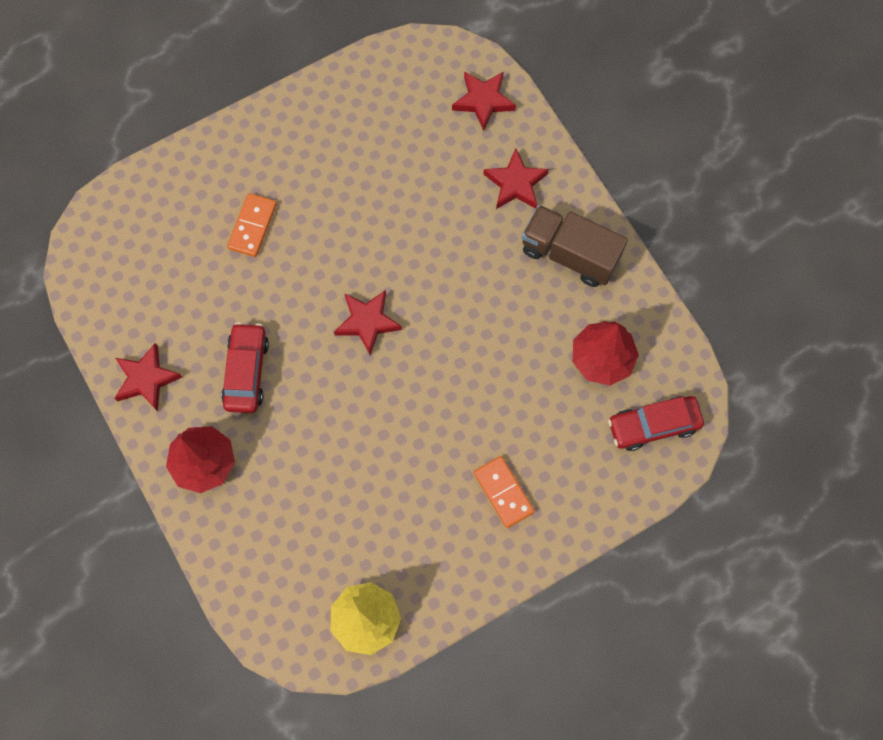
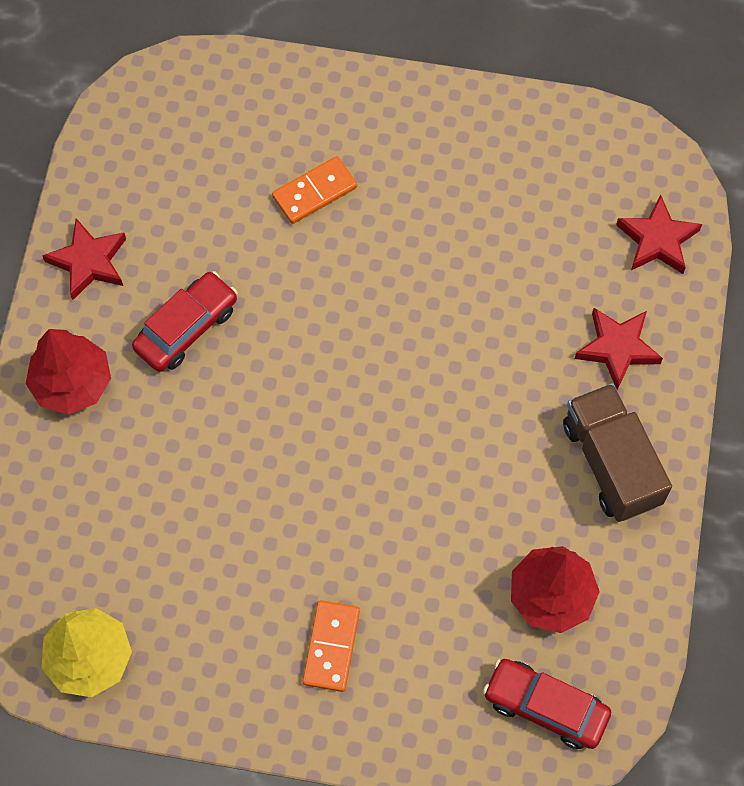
camera: 40 degrees right, 5 degrees down
(367, 322) = (344, 371): red star -> none

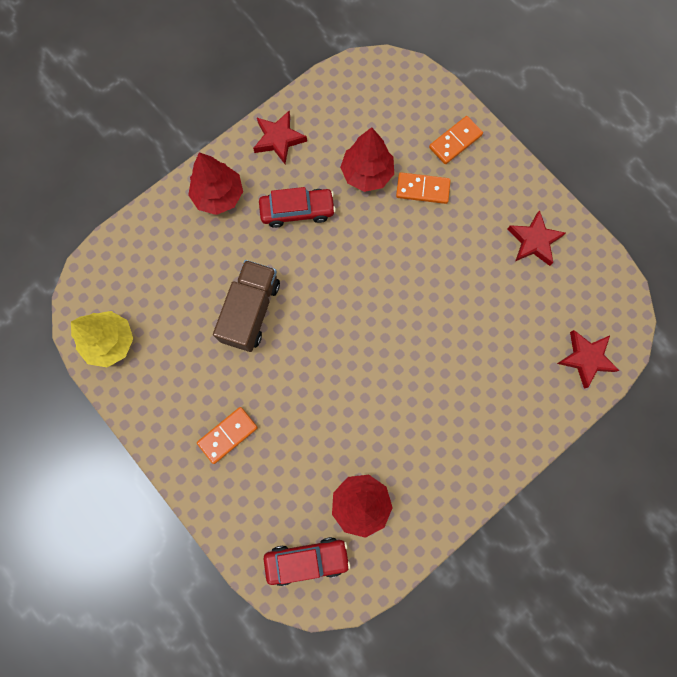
camera: 40 degrees right, 10 degrees up
(232, 223) = (367, 173): none -> red tree
(305, 110) = (455, 141): none -> orange domino
(545, 706) = (307, 560): red car -> red car turned 105 degrees clockwise
(611, 463) = (454, 460): brown truck -> brown truck (251, 311)
(617, 348) = (511, 400): red star -> red star (534, 241)

